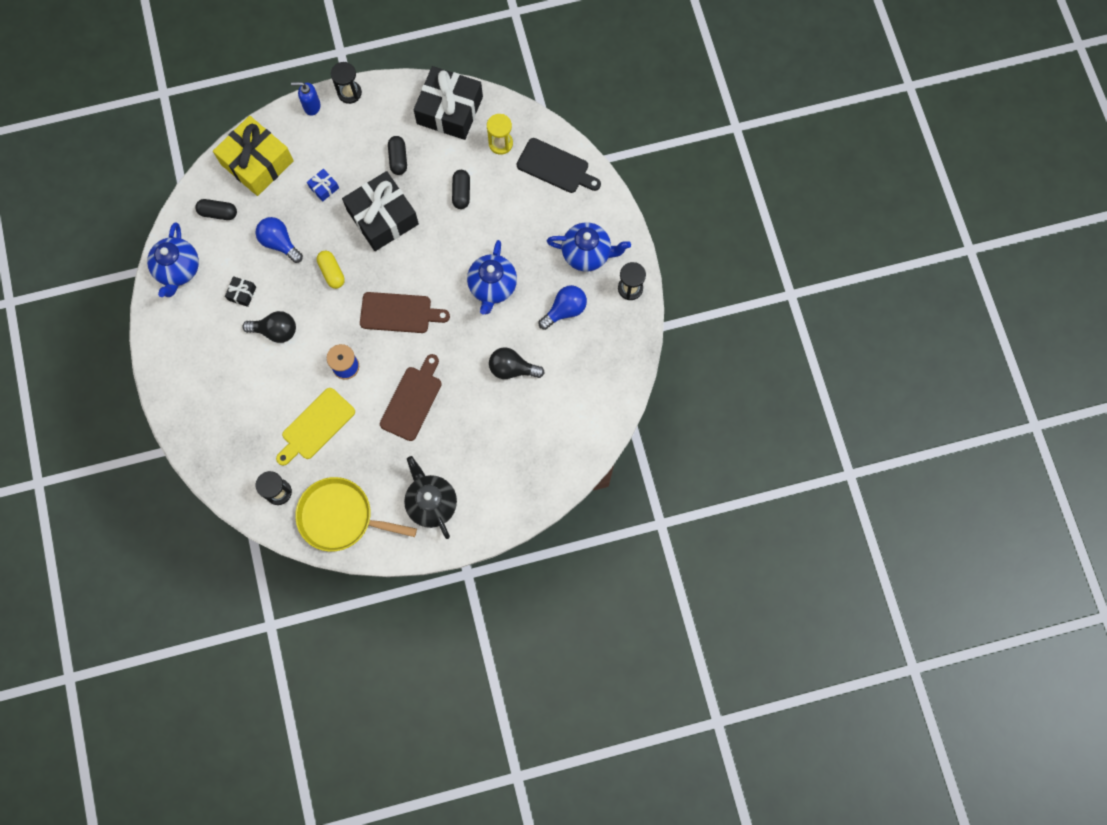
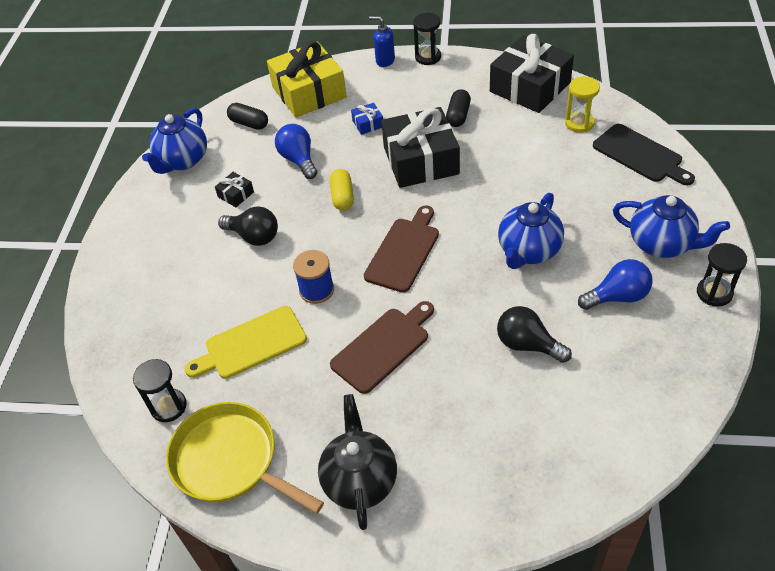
camera: 25 degrees right, 25 degrees down
(399, 313) = (404, 251): brown cutting board -> brown cutting board turned 90 degrees counterclockwise
(461, 193) = (519, 156): black capsule -> none

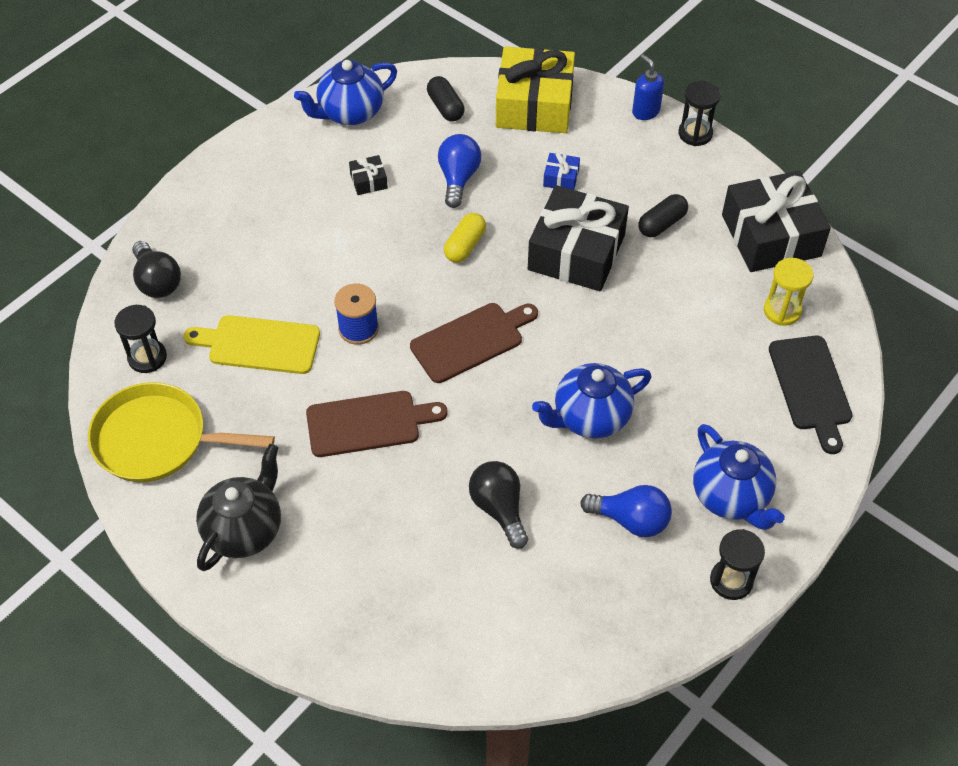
camera: 30 degrees right, 5 degrees up
(230, 461) = (157, 440): yellow pan -> yellow pan turned 60 degrees counterclockwise
(254, 236) = (348, 237): black light bulb -> black light bulb (157, 281)

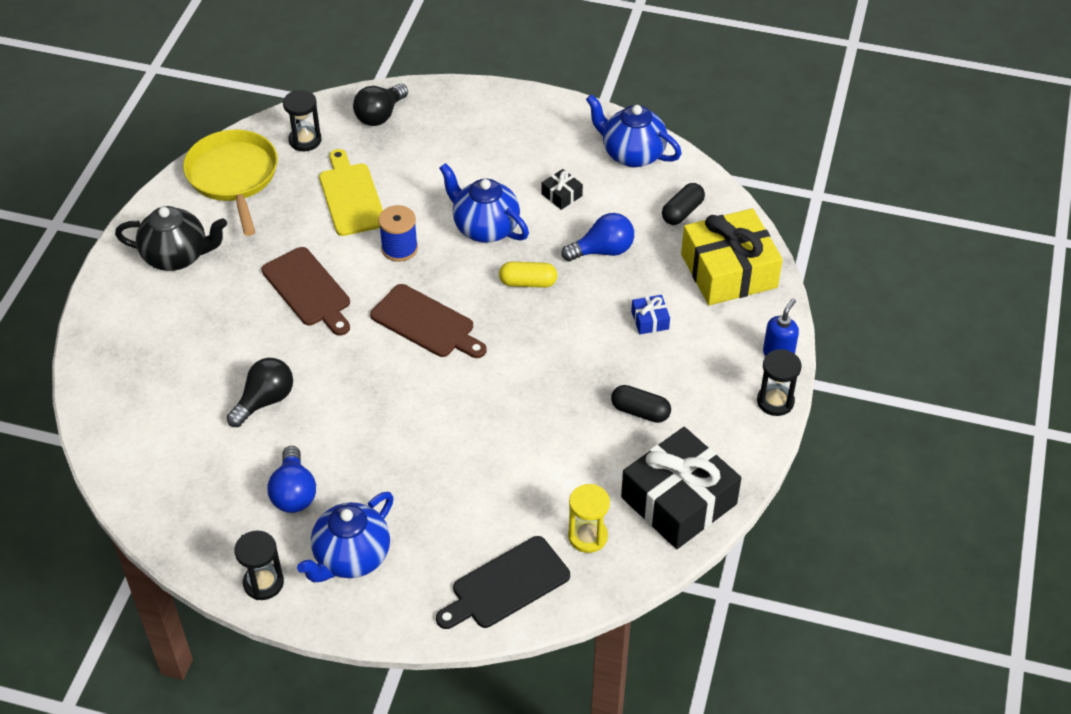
camera: 65 degrees right, 5 degrees down
(576, 252) = (567, 360): black gift -> none
(590, 417) = (387, 430): blue teapot -> blue teapot (485, 228)

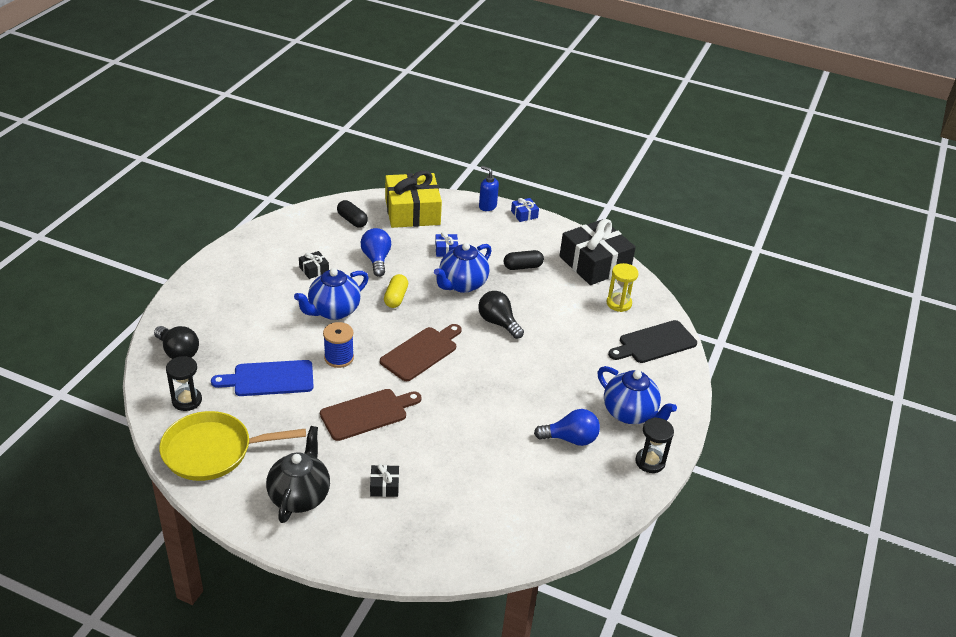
camera: 85 degrees left, 10 degrees down
(197, 323) = (384, 486): none -> black gift
(265, 401) = (479, 449): black light bulb -> black light bulb (498, 323)
(351, 196) = (269, 379): yellow cutting board -> blue cutting board
(506, 585) = (654, 343): black cutting board -> black cutting board turned 90 degrees clockwise
(632, 154) = (286, 232): blue teapot -> blue teapot (462, 284)
(640, 411) = (522, 267): black capsule -> black capsule turned 45 degrees clockwise
(775, 401) = (524, 214): black hourglass -> blue gift

